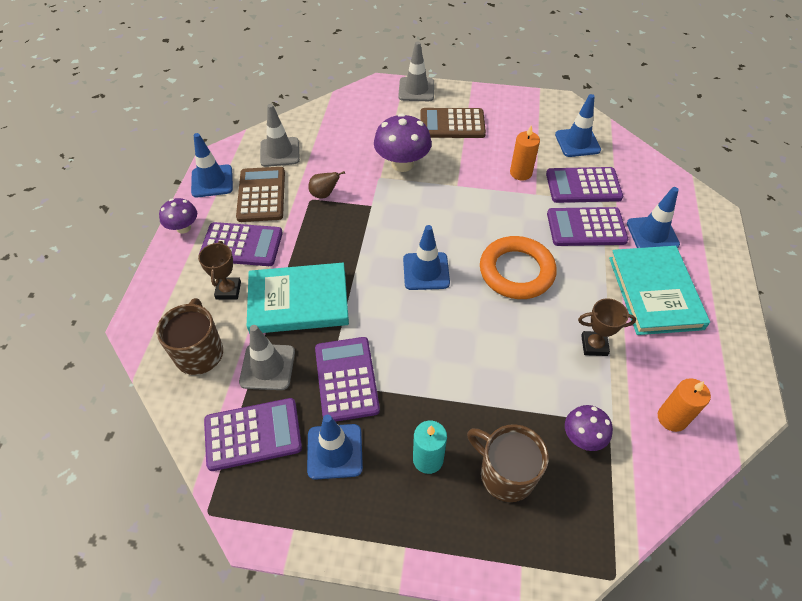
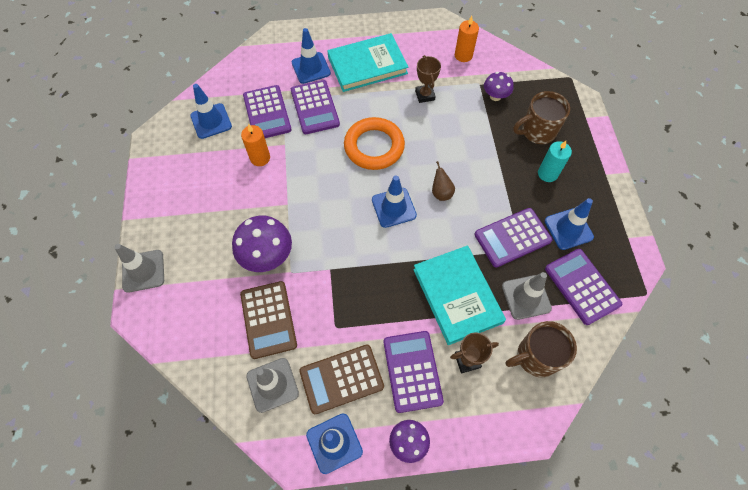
camera: 105 degrees left, 10 degrees up
(324, 194) = (326, 316): brown pear -> brown pear (441, 193)
(452, 124) = (199, 224): brown calculator -> brown calculator (268, 319)
(505, 474) = (537, 131): brown mug -> brown mug turned 45 degrees clockwise

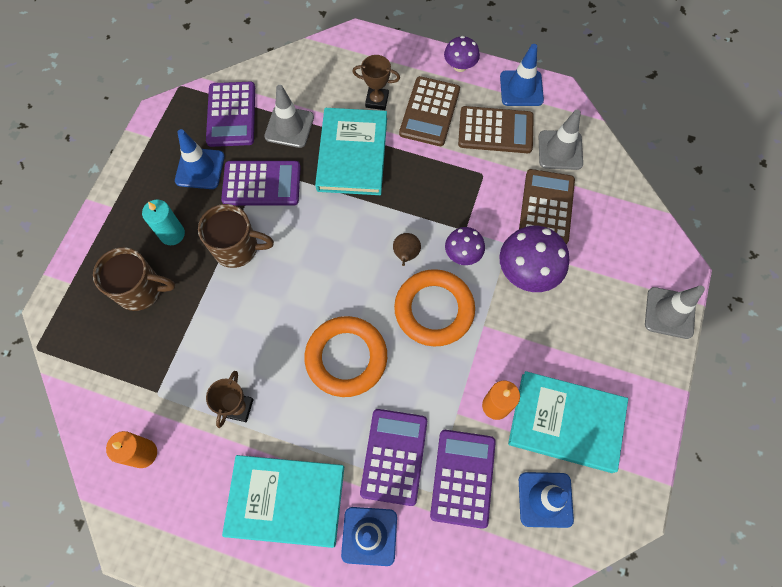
camera: 155 degrees left, 5 degrees up
(208, 166) = (566, 422): none -> turquoise book
(328, 200) = (434, 310): none -> orange ring
(393, 207) = (365, 268): blue traffic cone -> none
(412, 371) = (430, 112): purple calculator -> brown calculator
(441, 193) = (303, 263): brown pear -> brown pear (406, 255)
(495, 96) = (151, 363): purple mushroom -> purple mushroom (463, 254)
(536, 357) = (316, 80): brown mug -> brown mug (237, 248)

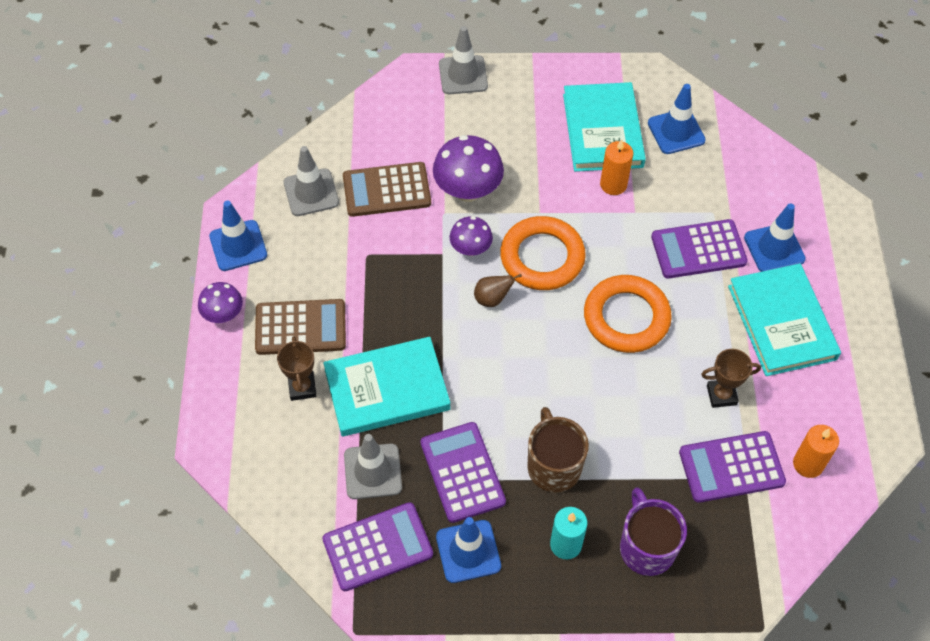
camera: 110 degrees left, 10 degrees down
(141, 290) = (646, 547): brown mug -> purple mug
(462, 478) = (689, 193): purple calculator -> purple calculator (731, 467)
(495, 130) = (305, 257): brown calculator -> none

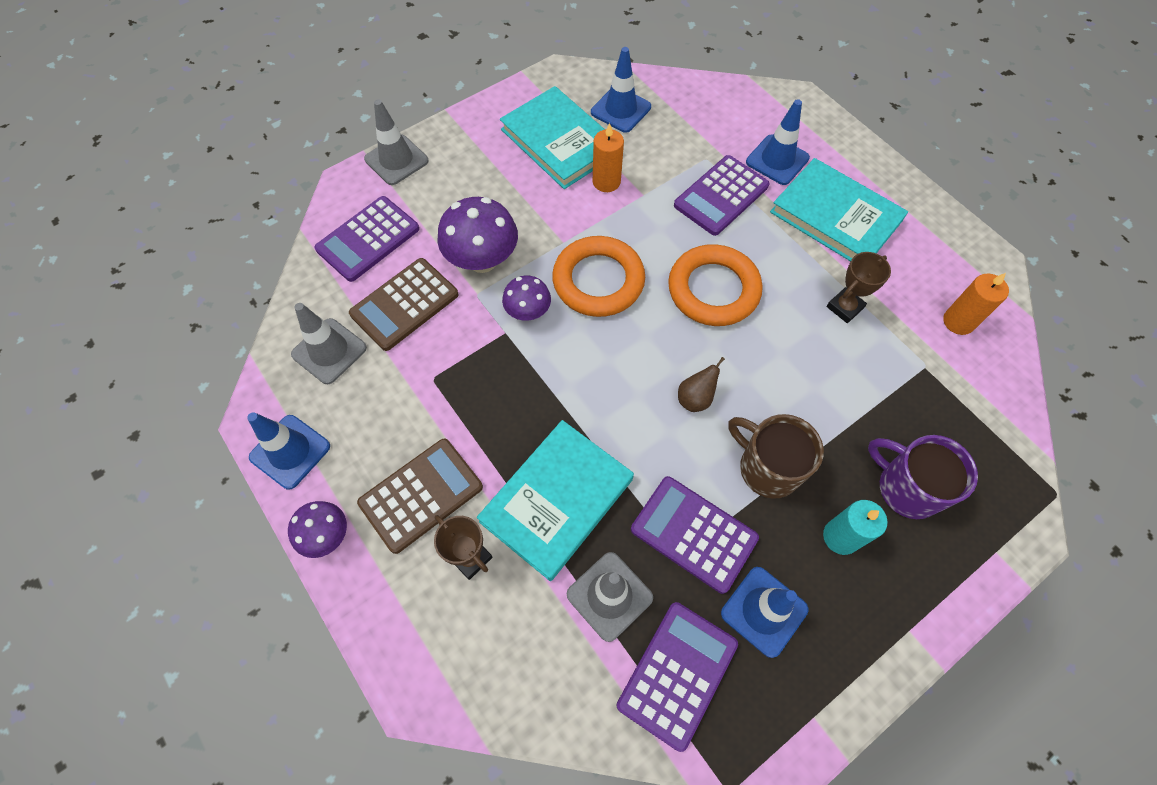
camera: 35 degrees left, 5 degrees up
(492, 299) = (585, 346): brown pear -> brown pear (695, 398)
(731, 467) = (907, 365): purple calculator -> purple calculator (368, 239)

